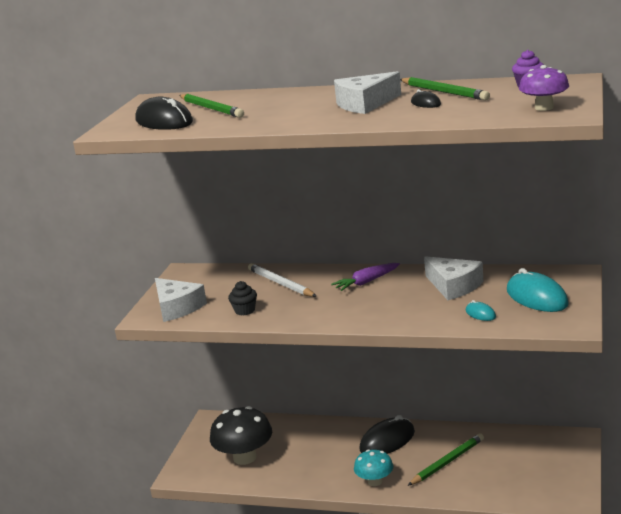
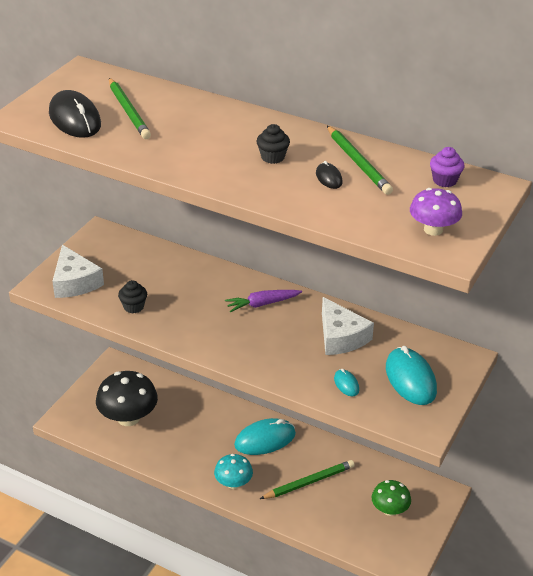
camera: 10 degrees right, 15 degrees up
(280, 283) = (182, 279): white pencil -> none
(365, 104) = (272, 157): white cheese -> black cupcake
(387, 441) = (265, 439): black mouse -> turquoise mouse
(536, 463) = (389, 510): none -> green mushroom

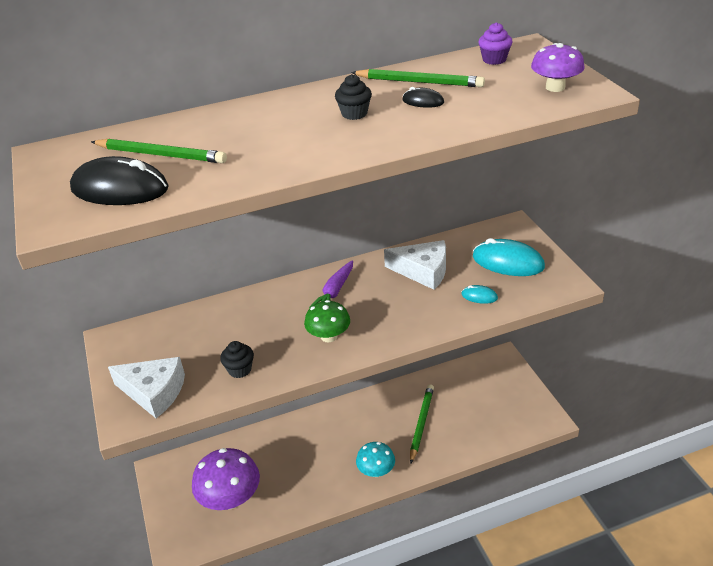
camera: 45 degrees left, 0 degrees up
(128, 418) = (230, 498): black mushroom -> purple mushroom
(265, 439) = (352, 423): turquoise mouse -> none
(389, 510) = (491, 395): green mushroom -> green mushroom (329, 336)

